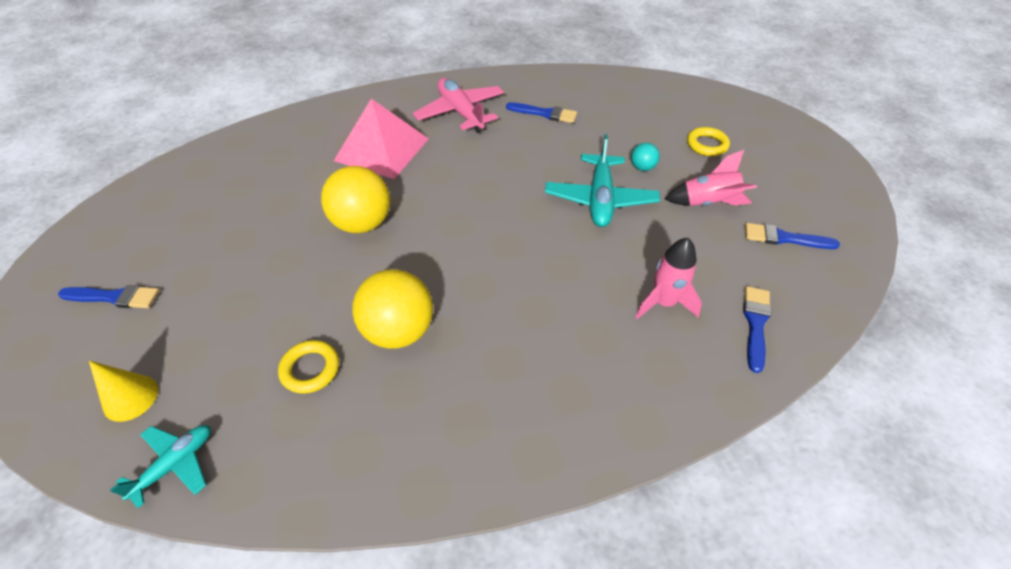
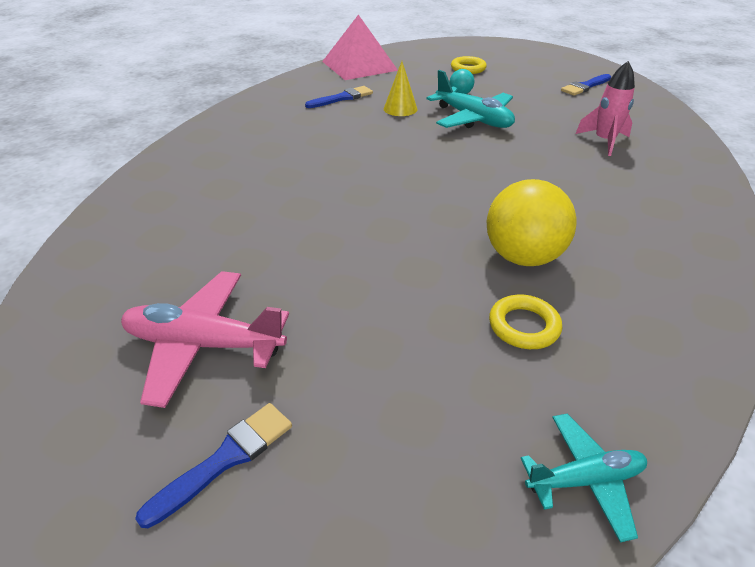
camera: 50 degrees left, 10 degrees down
(130, 398) = (440, 494): yellow cone -> yellow cone (400, 109)
(175, 464) = (585, 480): turquoise plane -> turquoise plane turned 90 degrees clockwise
(362, 223) = (354, 225): yellow ball -> none
(382, 149) = (261, 177): pink pyramid -> pink pyramid (359, 66)
(461, 112) = (277, 126): pink plane -> pink plane (204, 344)
(708, 203) = (525, 91): pink rocket -> none
(755, 324) = (651, 124): blue brush -> none

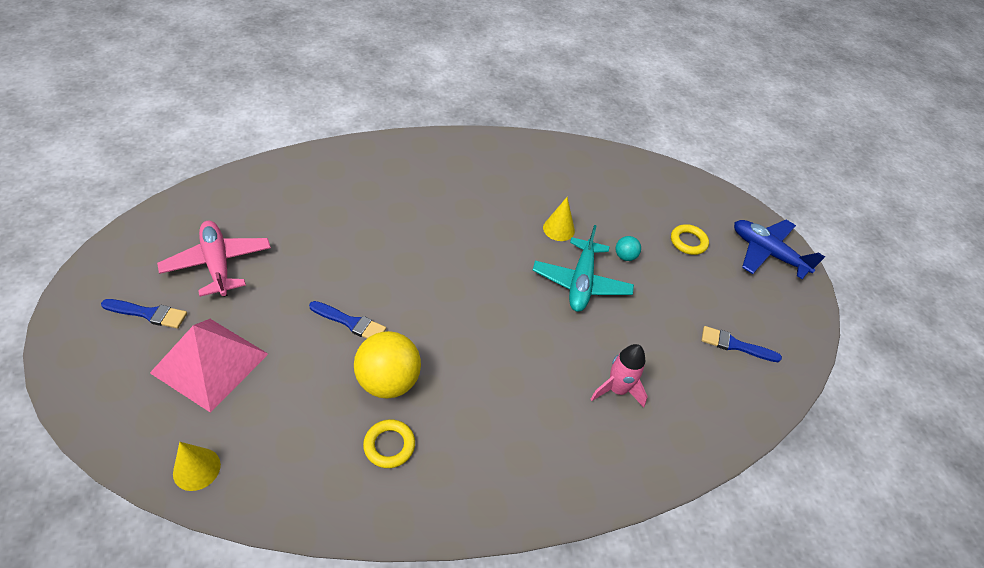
camera: 50 degrees right, 10 degrees up
(342, 98) = (546, 186): blue brush -> blue brush (350, 322)
(359, 66) = (619, 168): pink pyramid -> pink pyramid (210, 363)
(504, 50) = (767, 253): none -> blue plane
(524, 326) = (311, 404): yellow ring -> yellow ring (389, 445)
(585, 480) = (196, 469): turquoise plane -> yellow cone

